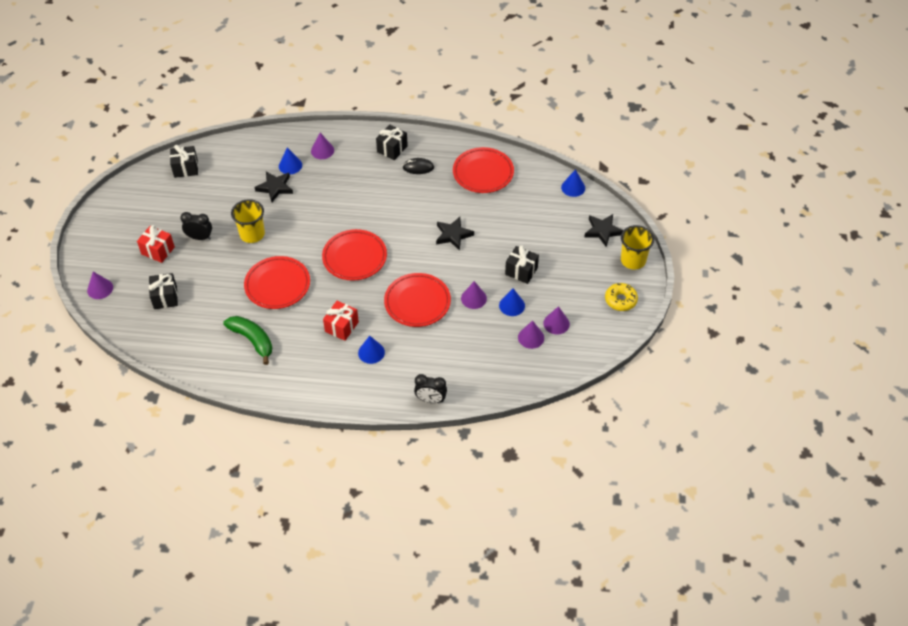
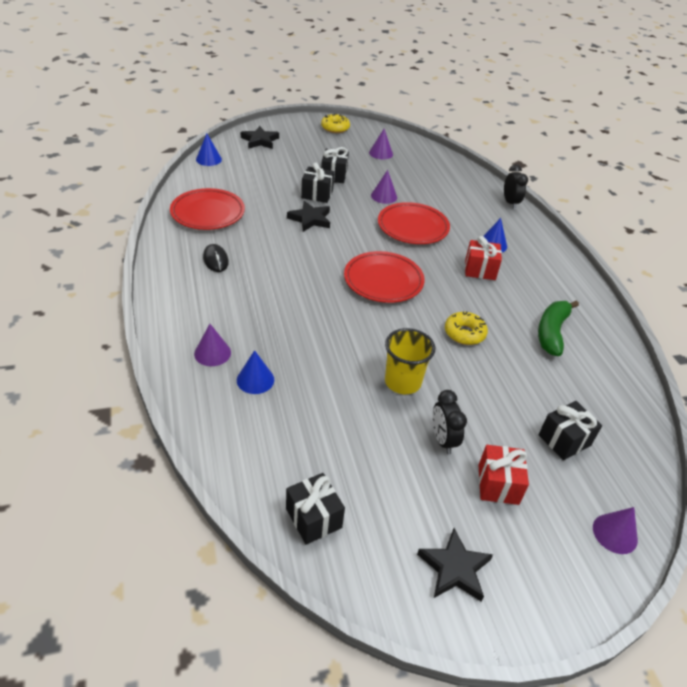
camera: 115 degrees left, 10 degrees down
(275, 187) = (306, 383): black star -> black star (454, 568)
(277, 285) = (464, 333): red plate -> yellow donut
(392, 149) = (189, 287): black gift -> black gift (317, 194)
(512, 305) = (377, 176): blue cone -> none
(531, 337) = (405, 163): purple cone -> none
(633, 260) = (287, 125): yellow cup -> none

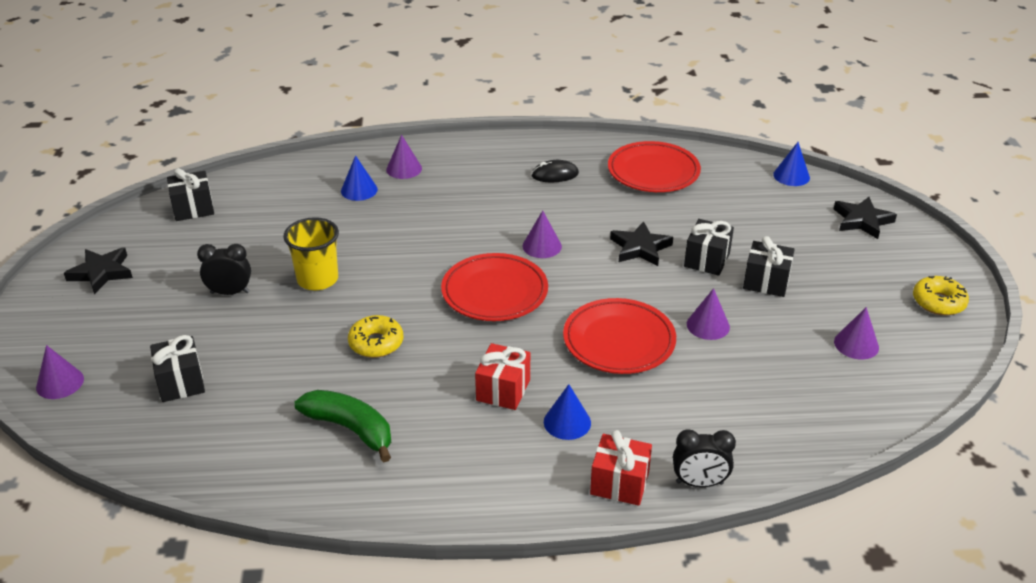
camera: 105 degrees right, 5 degrees down
(319, 262) = (542, 246): none -> purple cone
(498, 484) = (160, 317): red gift -> red gift (619, 483)

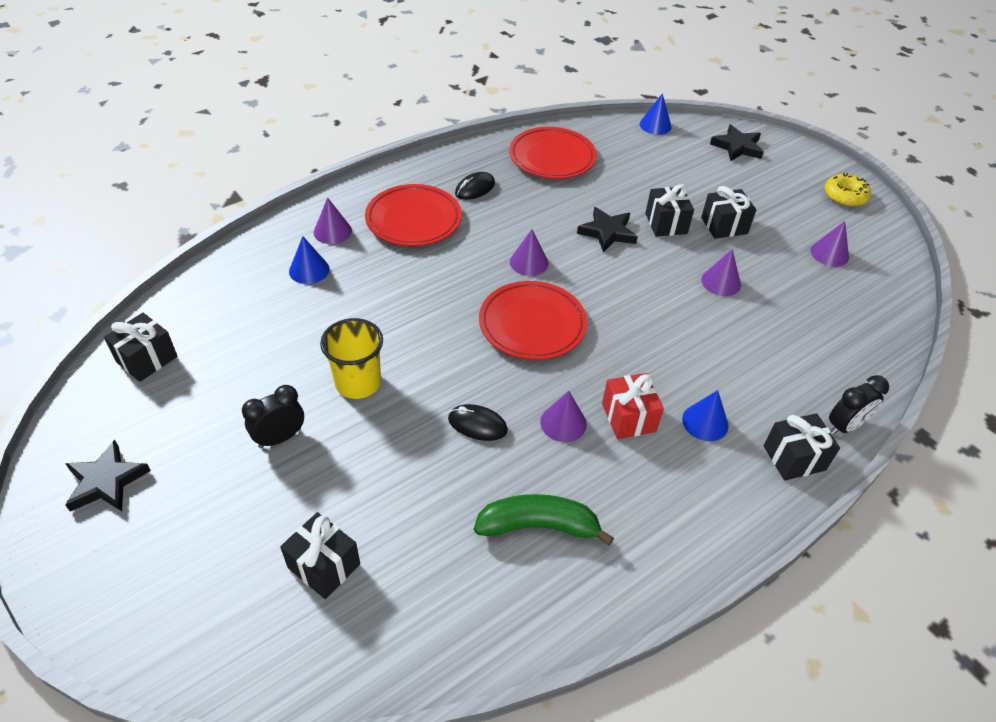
camera: 35 degrees left, 10 degrees up
(60, 383) = (183, 640): purple cone -> purple cone (563, 423)
(376, 343) = (477, 424): yellow donut -> black mouse
(619, 341) = (672, 326): red plate -> red plate (413, 220)
(619, 483) = (794, 458): red gift -> black gift

